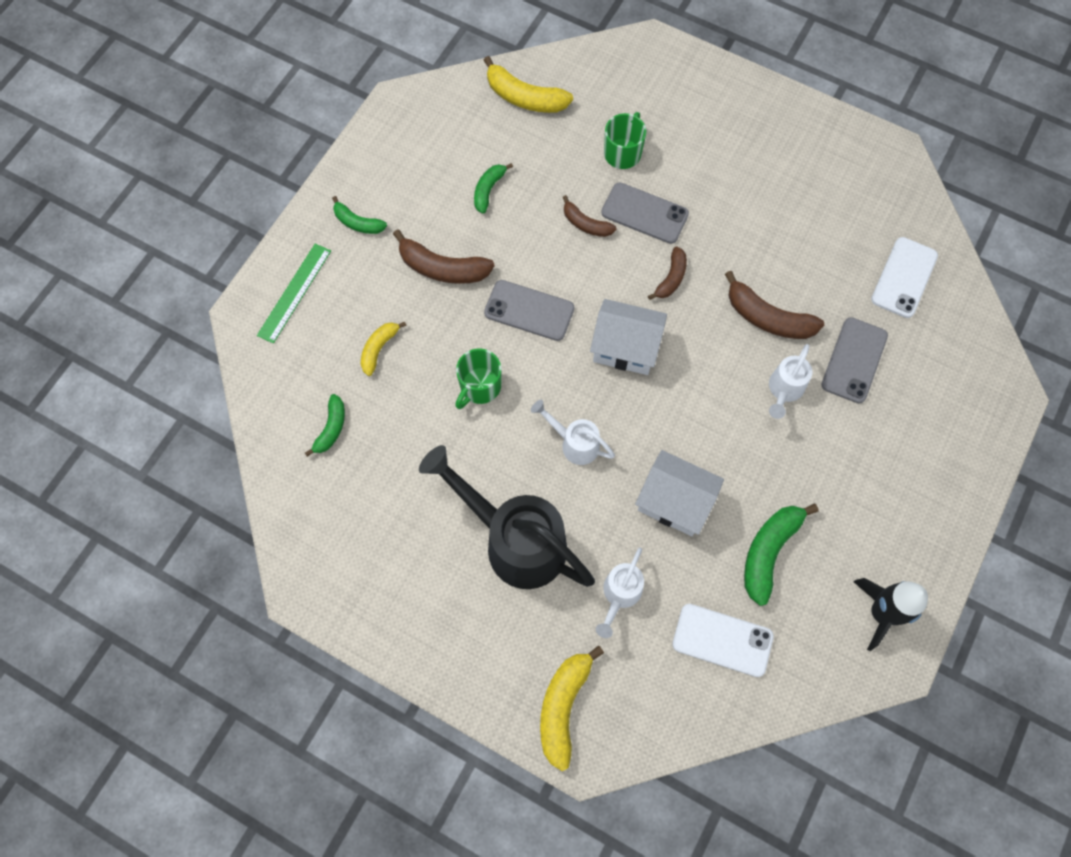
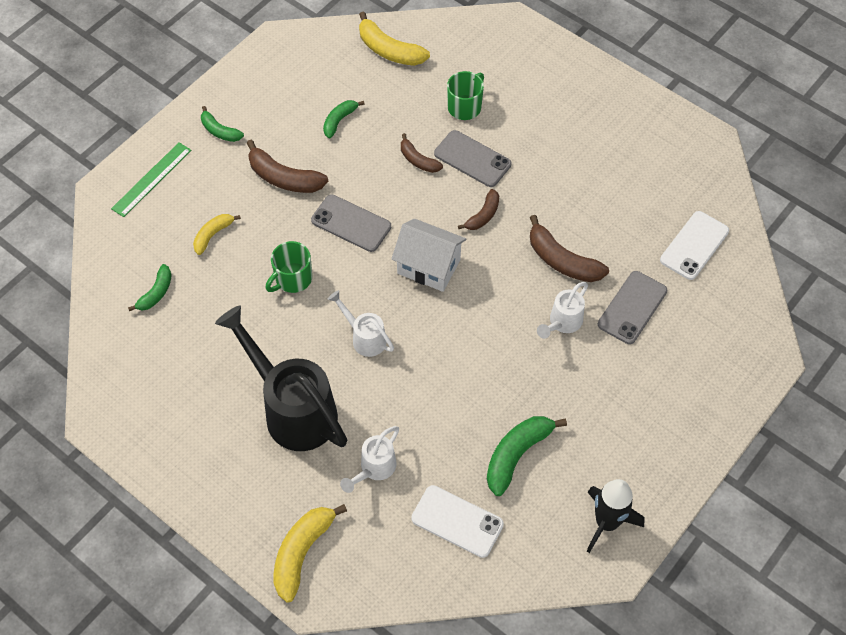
camera: 10 degrees right, 10 degrees down
(674, 502) = (441, 400): white house -> none

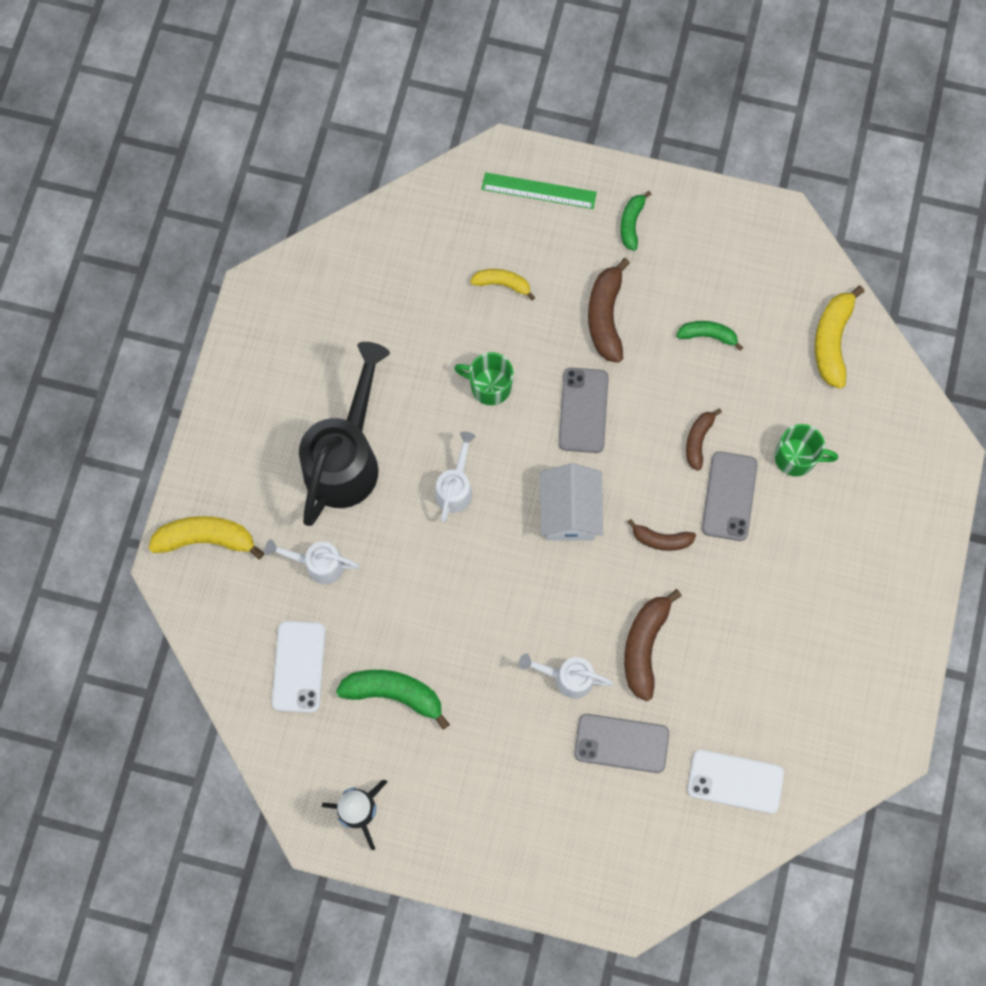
camera: 65 degrees right, 15 degrees up
(156, 293) = (411, 267): green banana -> none

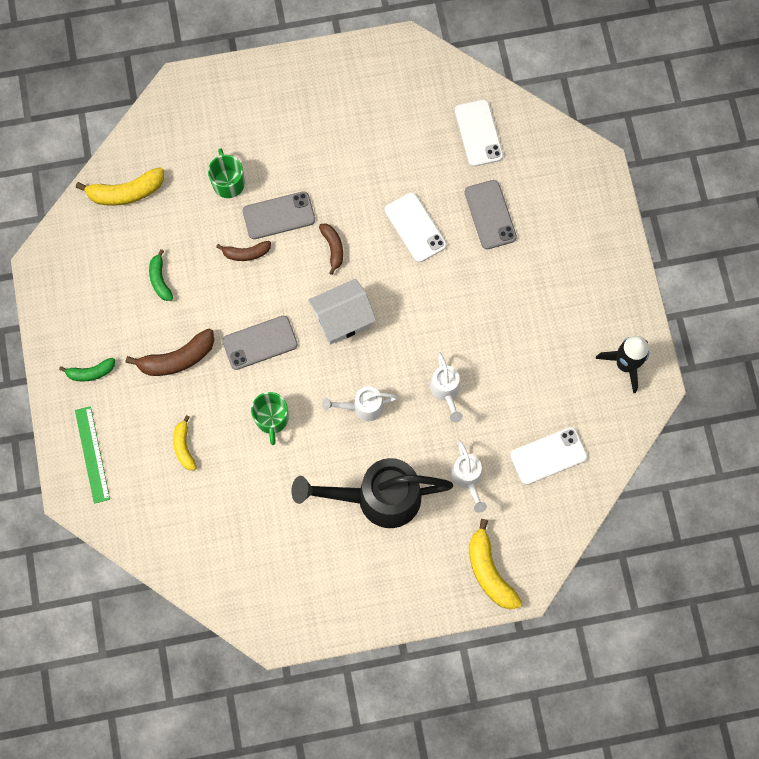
camera: 115 degrees left, 0 degrees up
(394, 694) = (533, 380): green banana -> none
(567, 677) = (463, 269): white watering can -> white watering can (446, 391)
(644, 646) = (415, 227): brown banana -> white phone

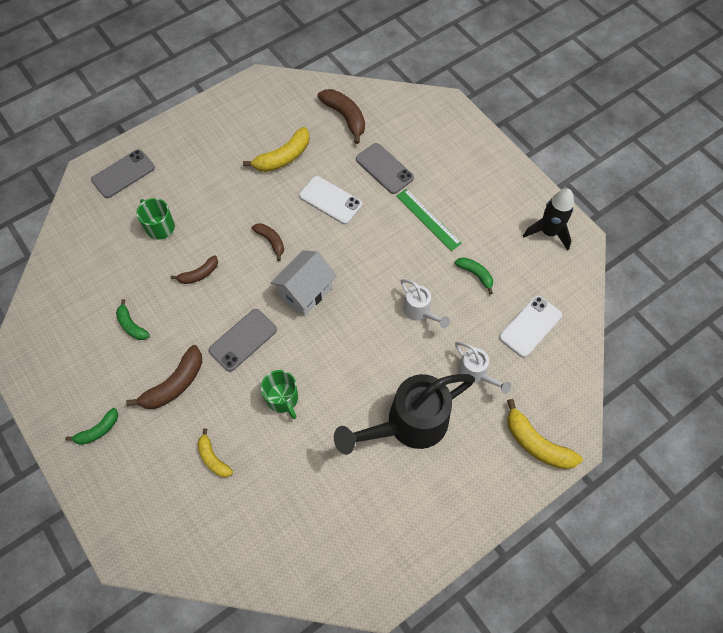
camera: 25 degrees left, 10 degrees down
(92, 454) = (128, 504): green ruler -> green ruler (428, 219)
(126, 192) = (72, 268): yellow banana -> yellow banana (283, 157)
(279, 215) = (214, 235): grey phone -> grey phone (123, 174)
(362, 407) = (357, 354): white watering can -> none
(478, 133) = (345, 117): white phone -> brown banana
(523, 377) = (475, 275): none -> green banana

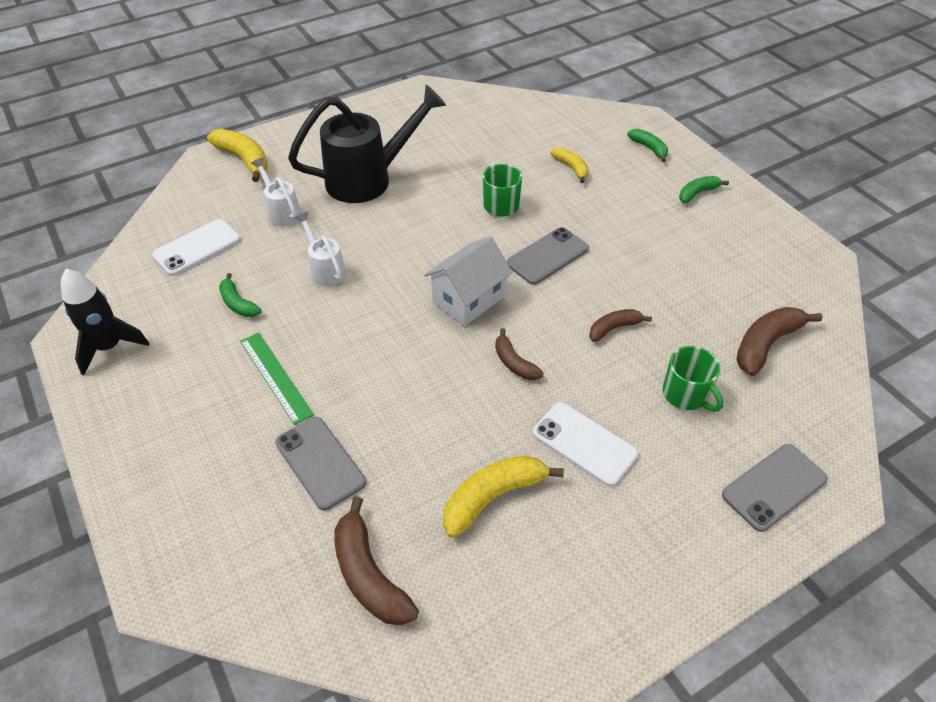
camera: 175 degrees left, 15 degrees down
(131, 325) = (690, 278): green banana -> green banana (649, 148)
(174, 384) = (623, 223): brown banana -> brown banana (766, 344)
(330, 200) = (419, 416): white phone -> white phone (584, 443)

